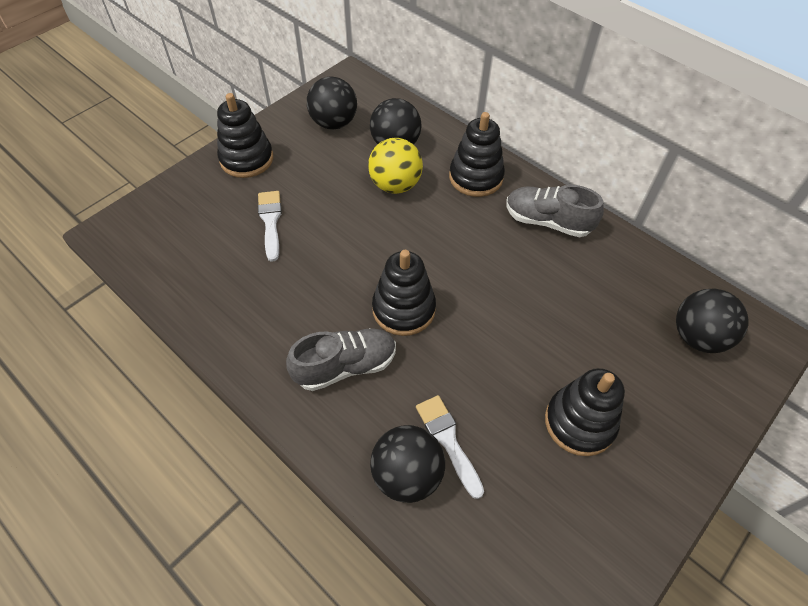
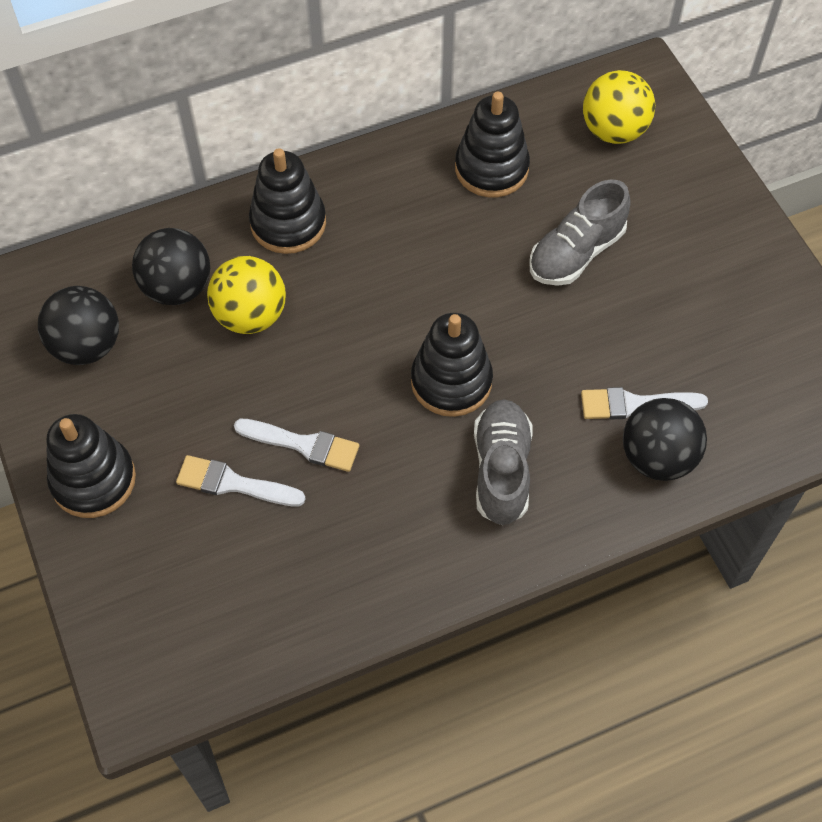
camera: 65 degrees left, 5 degrees up
(314, 245) = (303, 444): none -> white brush
(547, 221) = (399, 183): grey shoe -> grey shoe (576, 253)
(579, 422) = (663, 279): black stacking toy -> black stacking toy (491, 168)
(698, 337) = (613, 131): black ball -> yellow ball

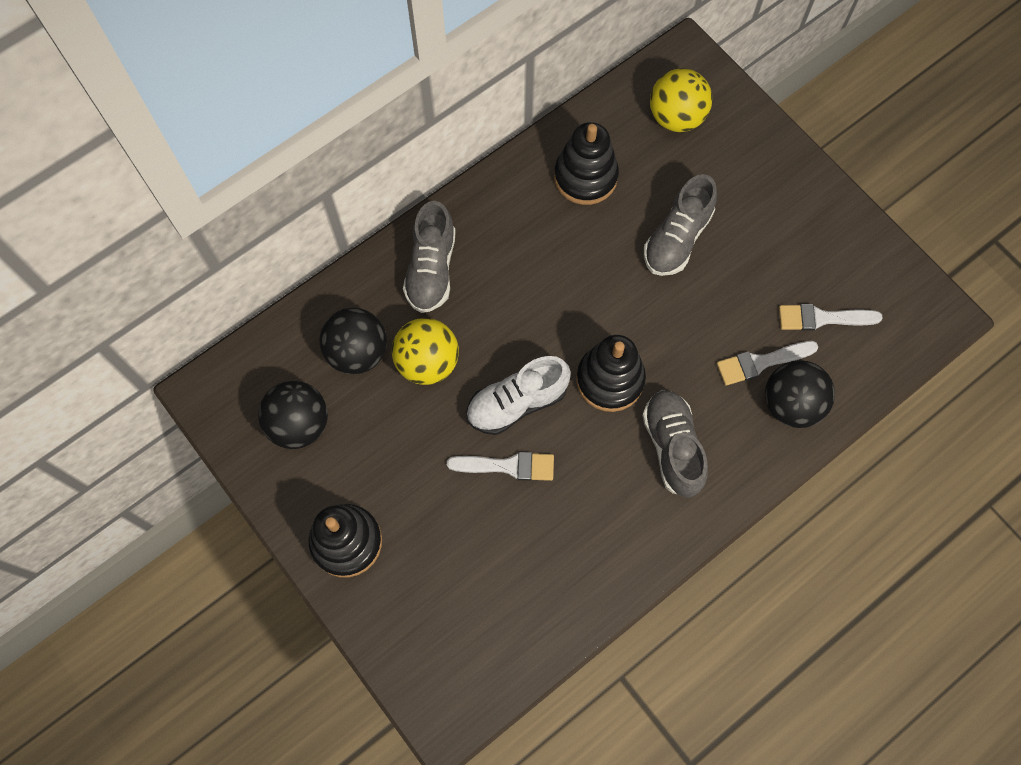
camera: 15 degrees left, 10 degrees up
(234, 484) = (462, 515): white brush -> white brush (822, 318)
(288, 223) = (431, 269): black stacking toy -> grey shoe
(336, 381) = (517, 403): none -> white shoe

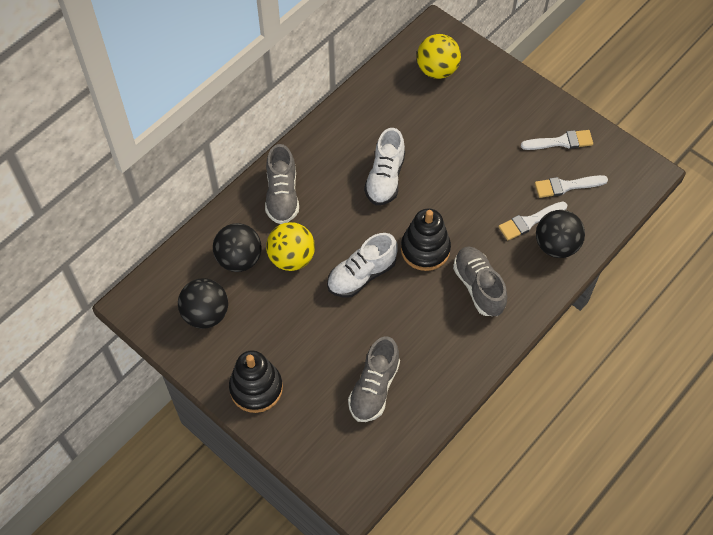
camera: 10 degrees left, 10 degrees down
(507, 466) = (363, 318): white brush -> white brush (561, 142)
(575, 266) = (385, 178): none -> white shoe
(585, 177) = (381, 118): black stacking toy -> none
(677, 238) = (454, 149): grey shoe -> grey shoe (374, 388)

